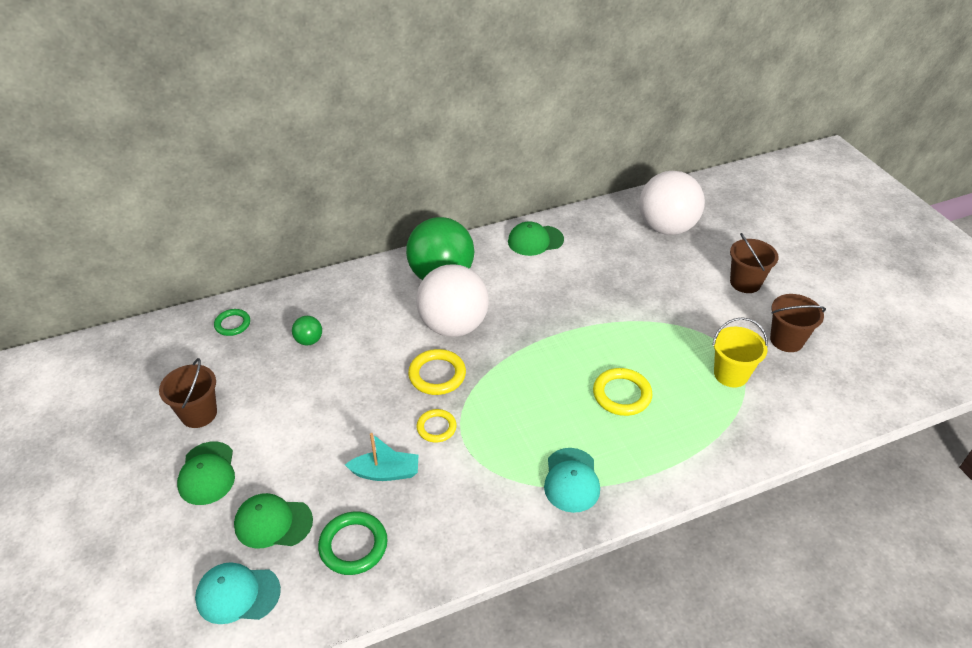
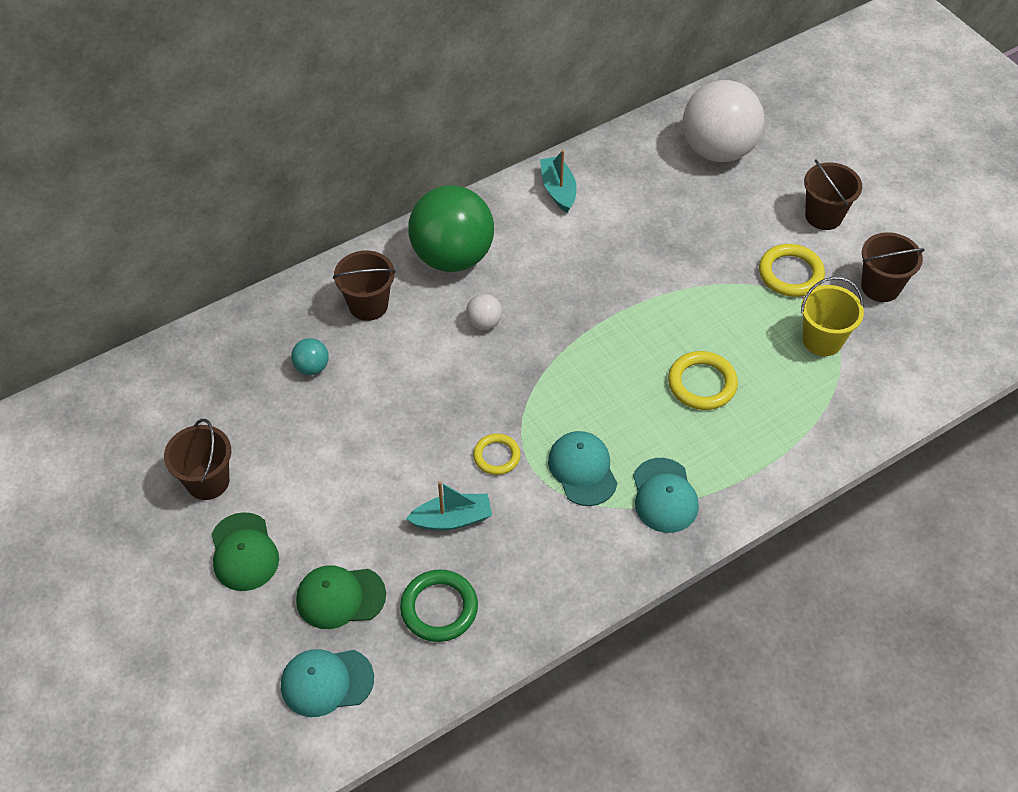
camera: 10 degrees left, 10 degrees up
(232, 324) = (208, 359): green ring -> none
(309, 340) = (312, 367): green ball -> turquoise ball
(366, 302) = (368, 305): none -> brown bucket
(437, 375) = (480, 390): yellow ring -> yellow ring (790, 273)
(453, 326) = (484, 322): white ball -> white ball, size x0.41
(505, 448) = (582, 470): none -> turquoise cap
(535, 240) = (558, 190): green cap -> turquoise boat

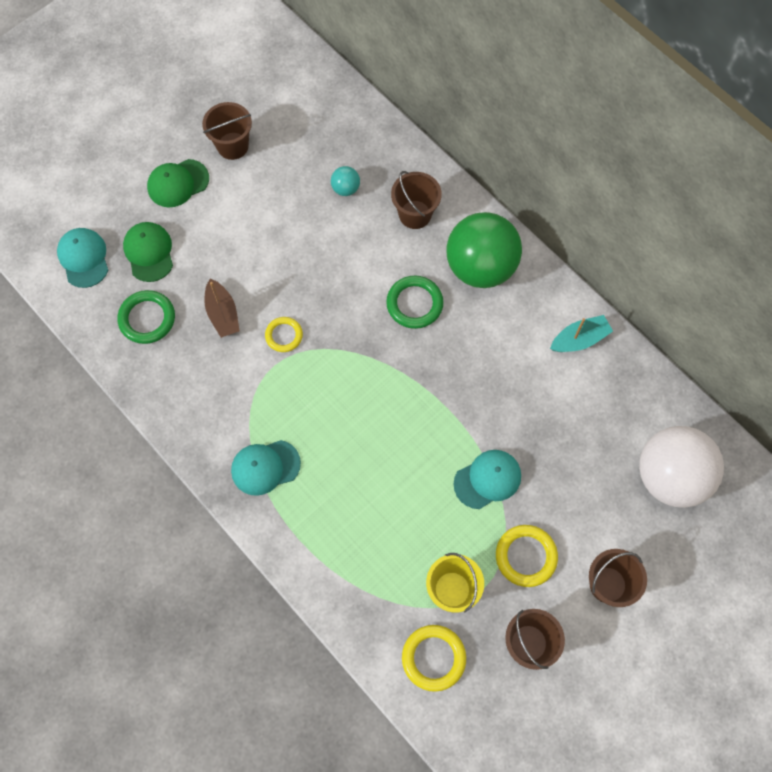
camera: 80 degrees right, 15 degrees up
(452, 519) = (222, 314): turquoise boat -> brown boat
(484, 322) = (414, 304): white ball -> green ring
(582, 470) = (281, 401): turquoise cap -> turquoise cap (487, 479)
(702, 383) = (383, 487): yellow ring -> yellow ring (433, 658)

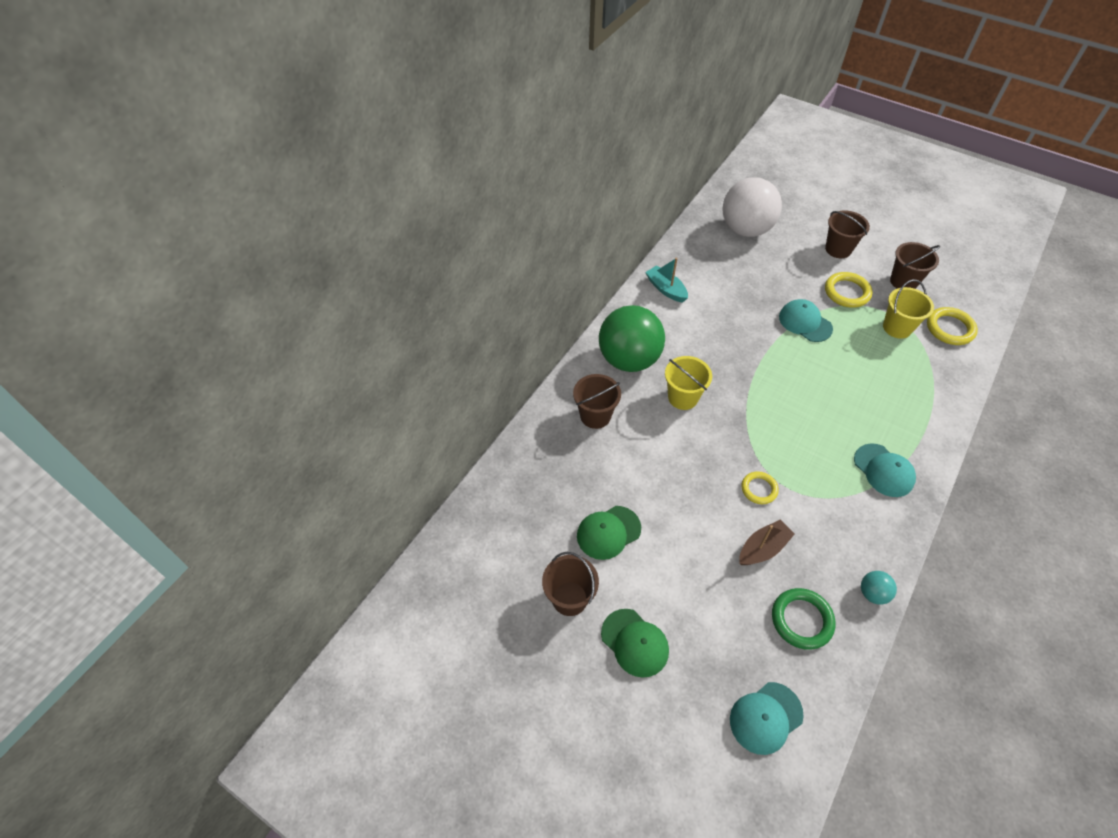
camera: 105 degrees left, 15 degrees down
(149, 252) = (728, 645): green cap -> green cap (608, 532)
(345, 188) = (587, 477): turquoise ball -> turquoise ball (872, 593)
(414, 304) = (683, 397): green ring -> yellow bucket

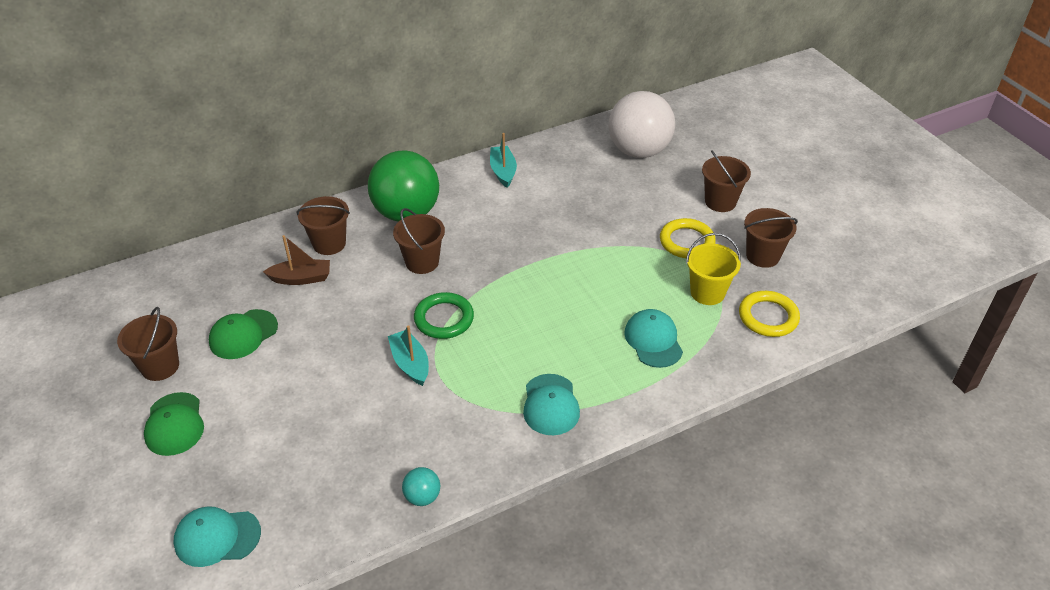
camera: 30 degrees right, 10 degrees down
(608, 532) = (243, 334): green cap -> green cap turned 45 degrees counterclockwise
(683, 397) = (422, 262): yellow bucket -> brown bucket
(759, 489) = (410, 363): yellow ring -> turquoise boat
(763, 548) = (361, 410): brown boat -> brown boat (301, 278)
(801, 620) = (332, 482): green ring -> green ring (444, 319)
(805, 322) = (611, 250): turquoise cap -> turquoise cap (653, 340)

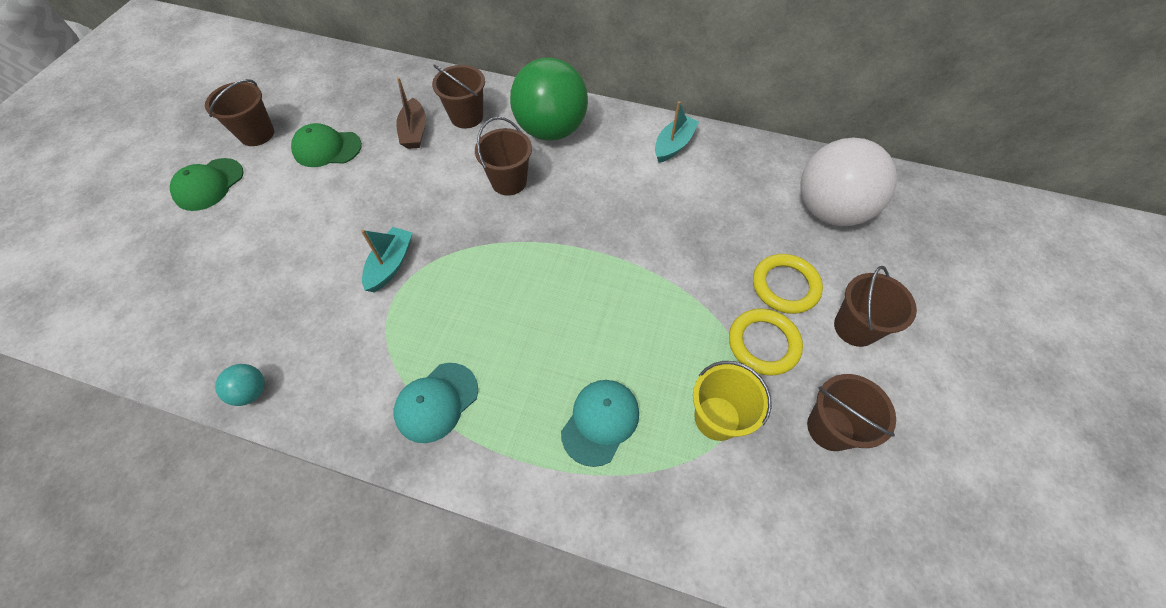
camera: 45 degrees right, 15 degrees up
(217, 537) = (118, 294): turquoise cap -> none
(301, 278) = (414, 132): brown boat -> brown boat turned 45 degrees clockwise
(444, 319) = (461, 245): green ring -> none
(768, 317) = (750, 505): yellow ring -> yellow ring (785, 286)

